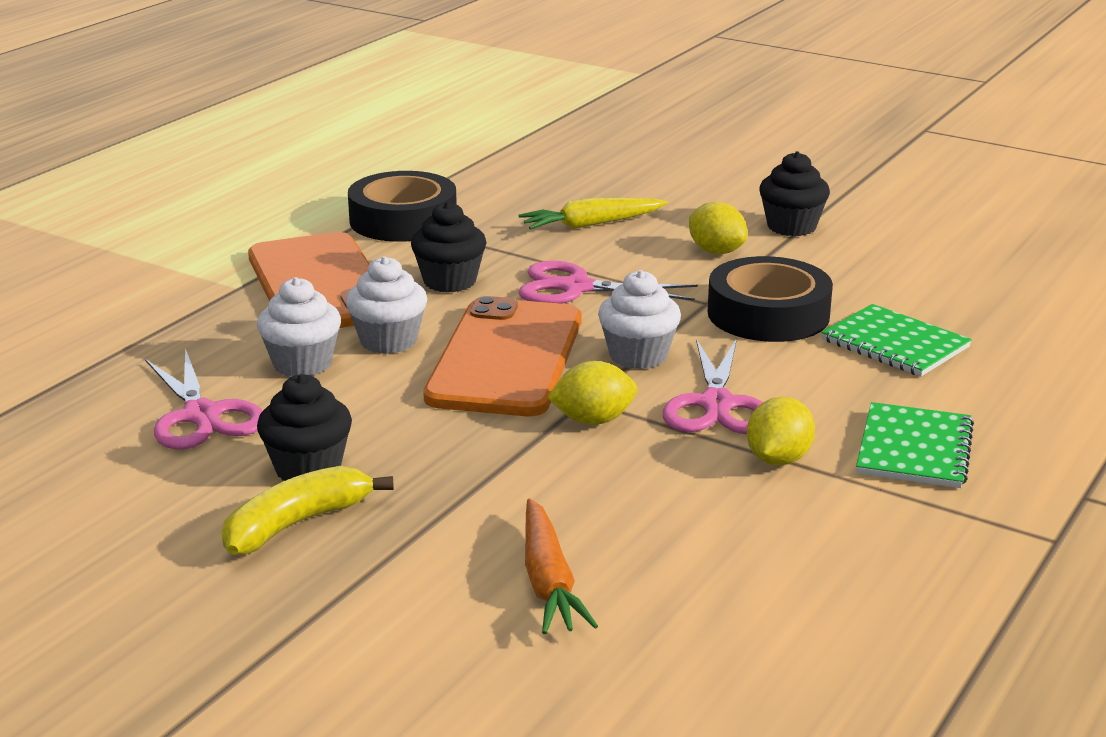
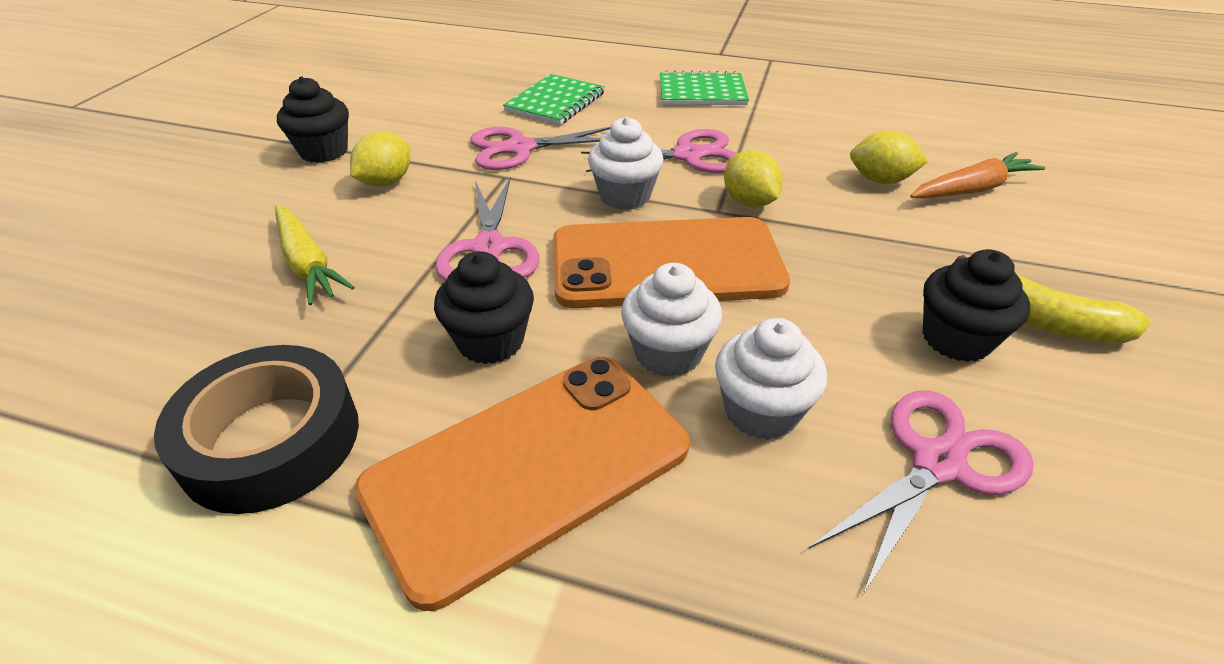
camera: 105 degrees left, 15 degrees up
(768, 314) = (520, 148): black tape -> pink scissors
(778, 459) = (749, 129): yellow lemon -> yellow lemon (880, 180)

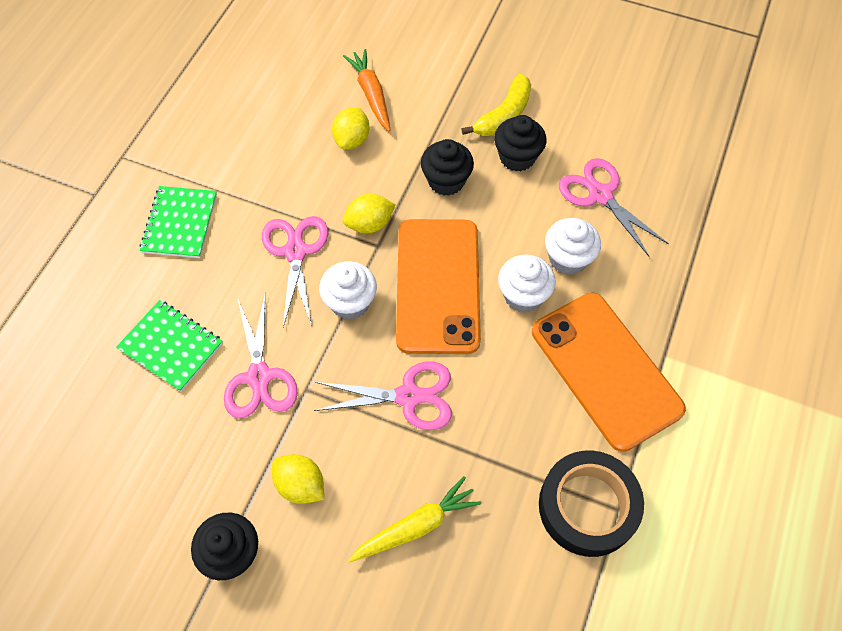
camera: 85 degrees left, 20 degrees up
(490, 341) = (509, 391): black cupcake -> black cupcake (446, 181)

